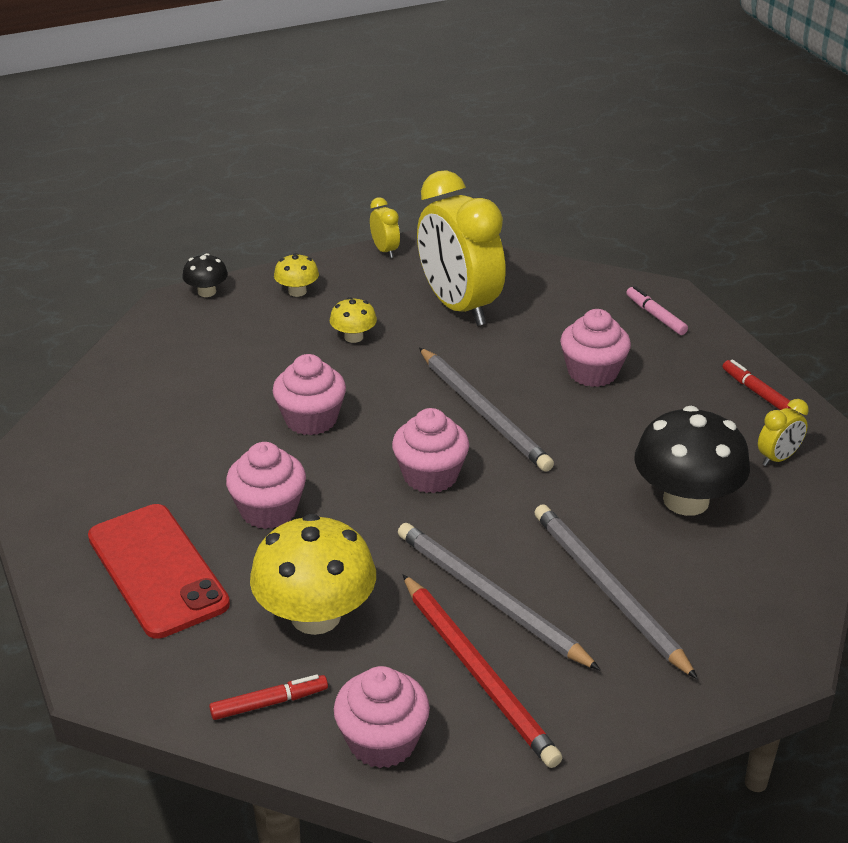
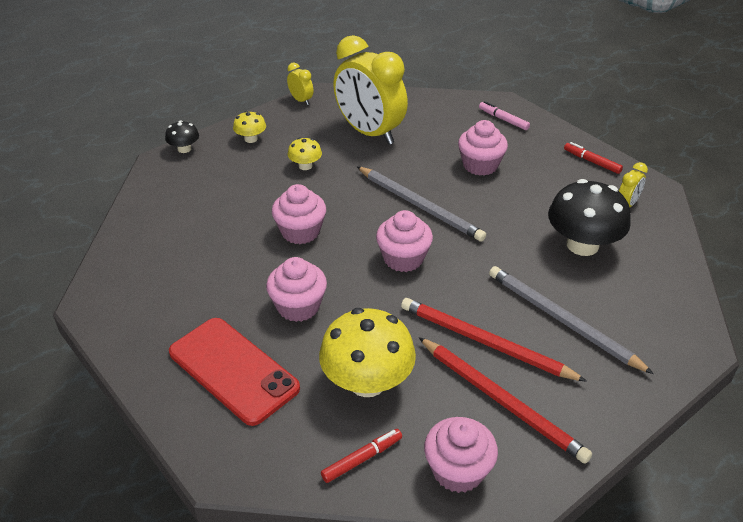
camera: 15 degrees left, 5 degrees up
(490, 598) = (485, 342): grey pencil -> red pencil

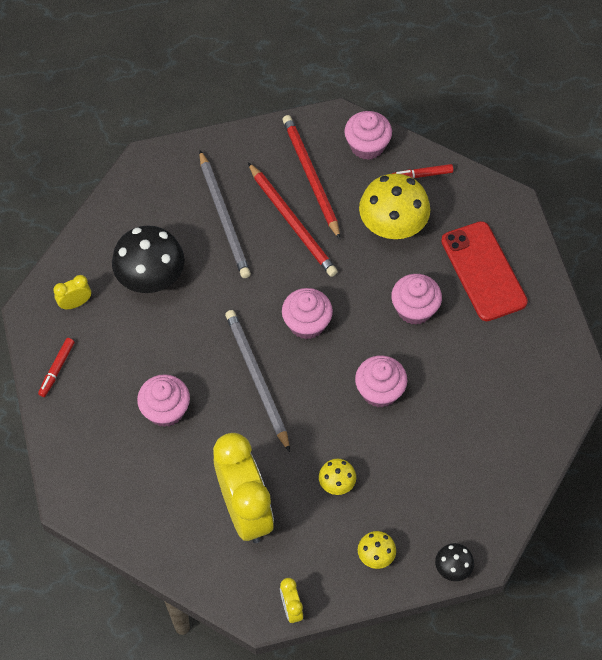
camera: 155 degrees left, 20 degrees up
(503, 119) = (91, 471): pink marker -> none
(592, 162) = (57, 369): red marker -> red marker turned 45 degrees clockwise

